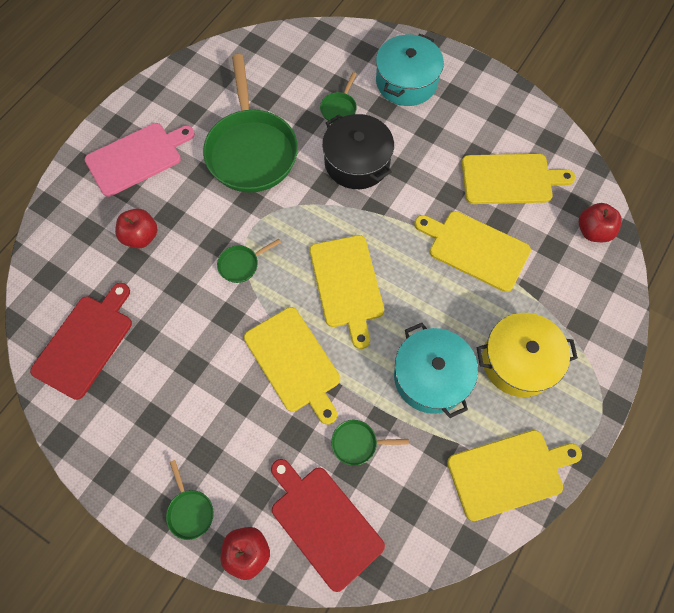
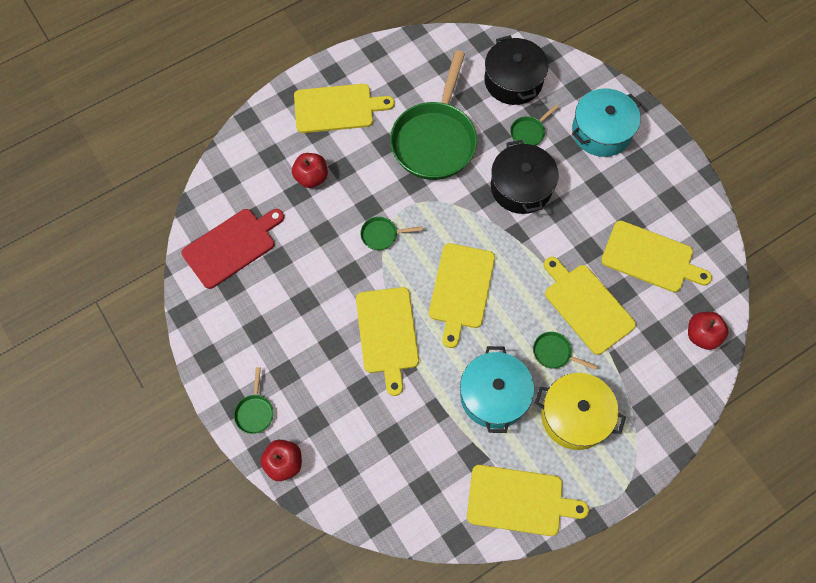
camera: 25 degrees right, 0 degrees up
(137, 158) = (337, 108): pink cutting board -> yellow cutting board
(301, 67) = (513, 81): none -> black pot
(324, 523) = (352, 469): red cutting board -> none
(357, 443) = (407, 421): green pan -> green pan (554, 353)

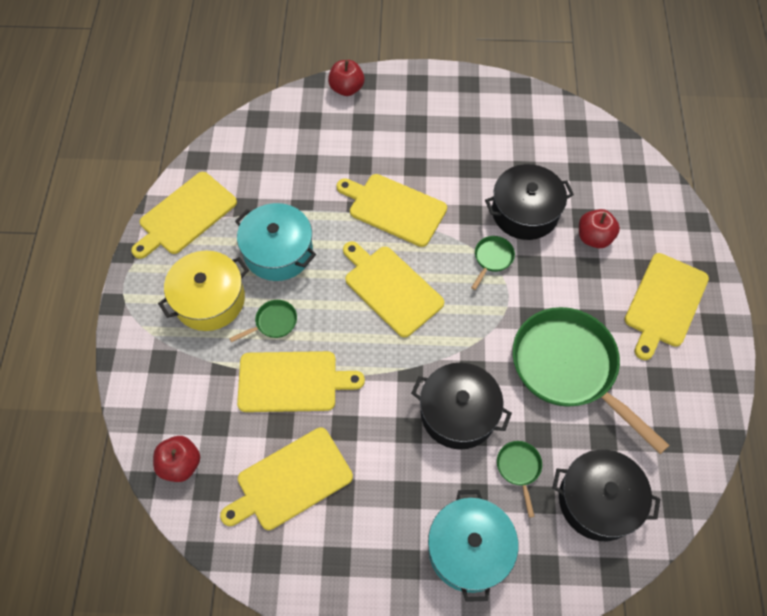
camera: 125 degrees right, 5 degrees down
(232, 246) = (561, 145): red cutting board -> none
(255, 412) = (400, 91): green pan -> none
(321, 236) = (525, 212): none -> black pot

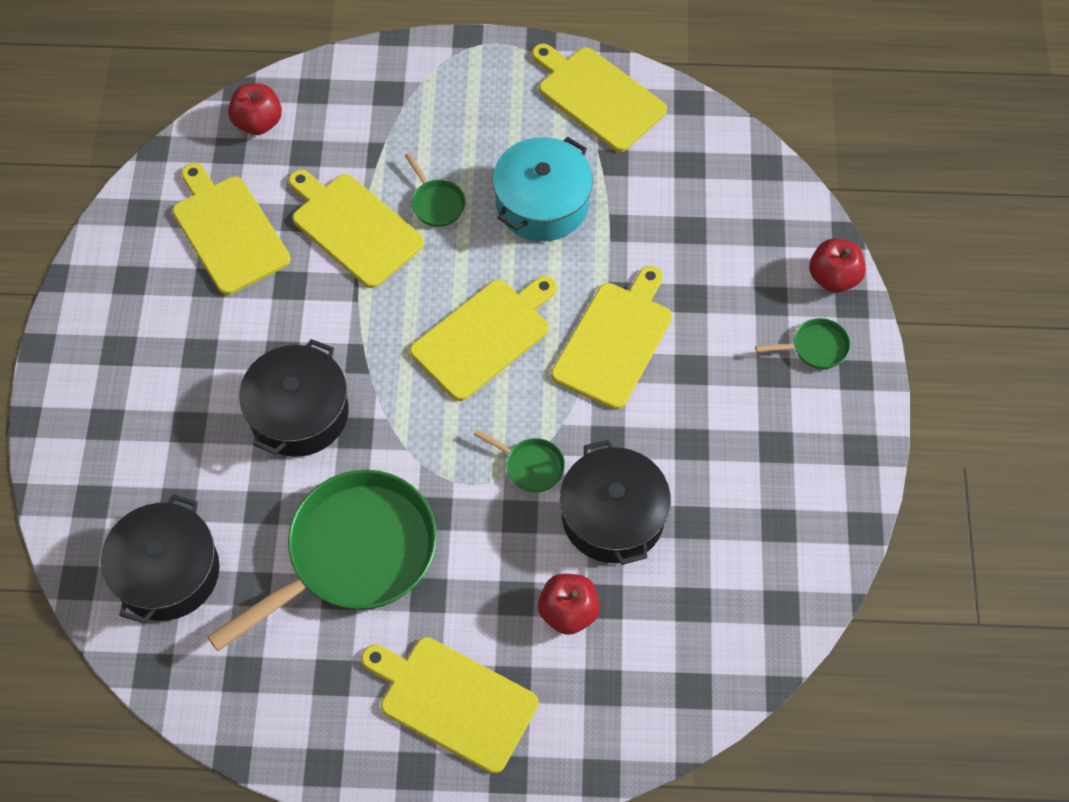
camera: 90 degrees right, 0 degrees up
(209, 299) = (471, 133): yellow pot -> none
(292, 382) = (354, 227): yellow cutting board -> yellow cutting board turned 135 degrees clockwise
(469, 549) = (125, 418): turquoise pot -> none
(519, 468) = (219, 480): green pan -> green pan (815, 347)

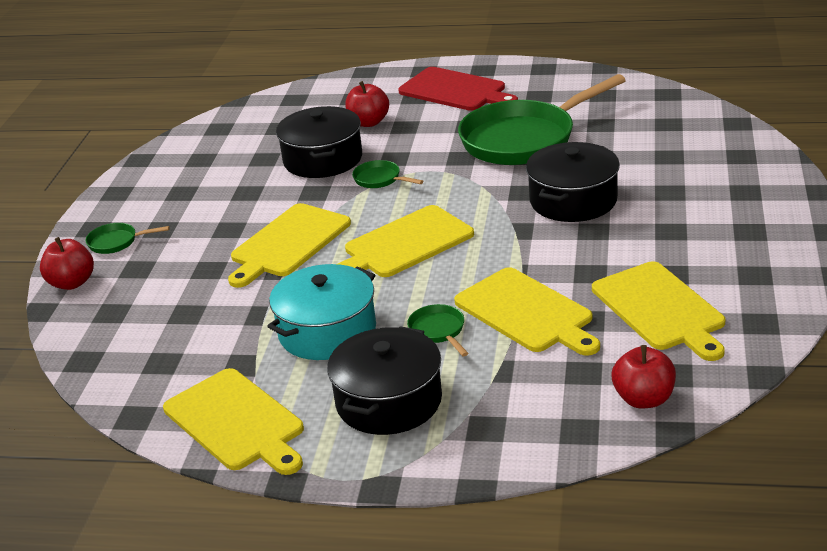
camera: 170 degrees left, 30 degrees down
(167, 572) = (668, 128): black pot -> black pot (389, 401)
(453, 701) = (455, 90): yellow cutting board -> red cutting board

